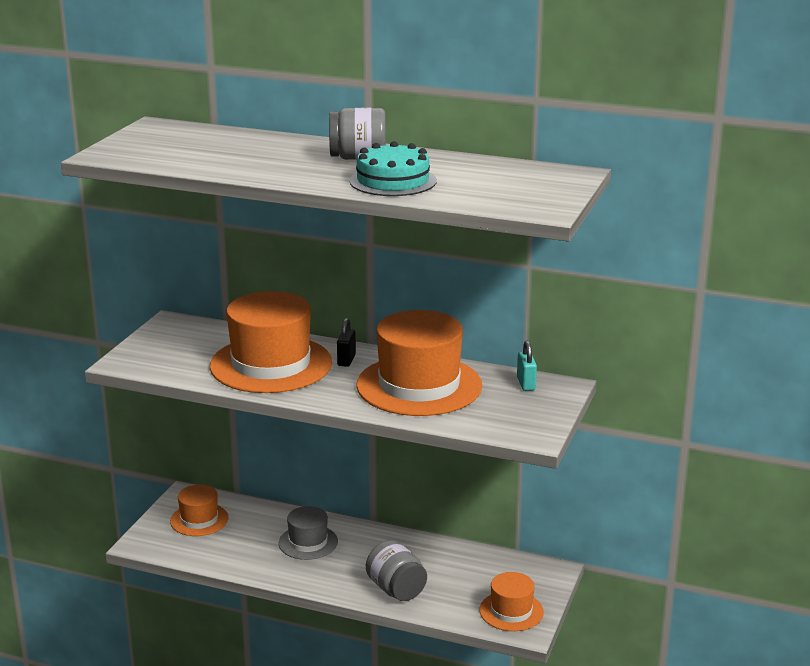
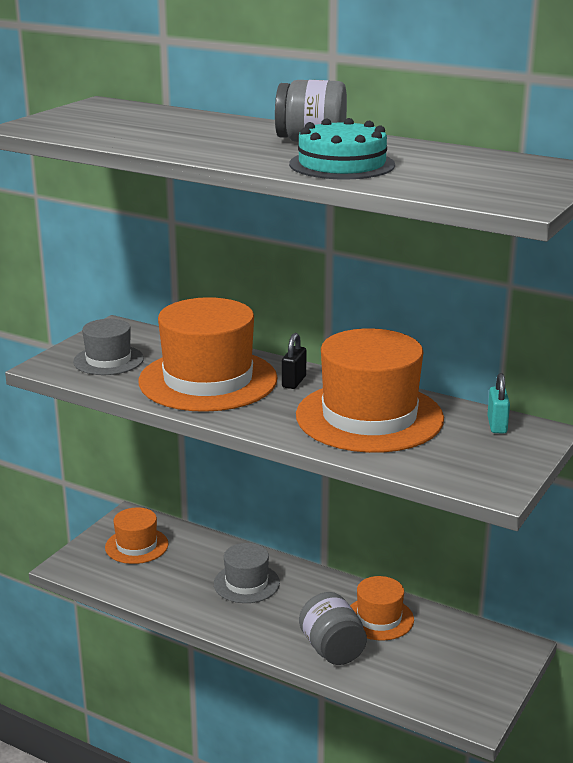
camera: 10 degrees right, 0 degrees up
(175, 353) = (108, 360): none -> grey hat
(511, 611) = (461, 691): orange hat -> orange hat (379, 618)

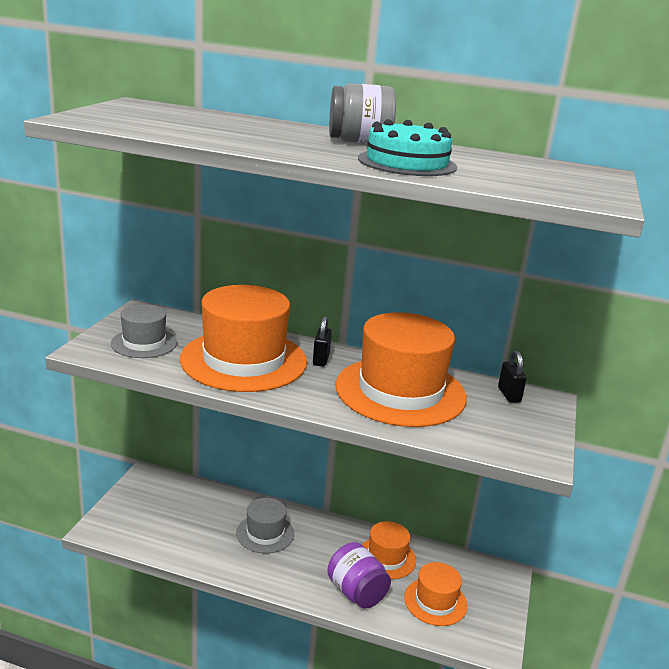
camera: 15 degrees left, 0 degrees up
(136, 546) = (158, 504): orange hat -> orange hat (435, 601)
(332, 649) = (356, 592): grey jar -> purple jar
(497, 425) = (509, 395): turquoise padlock -> black padlock

